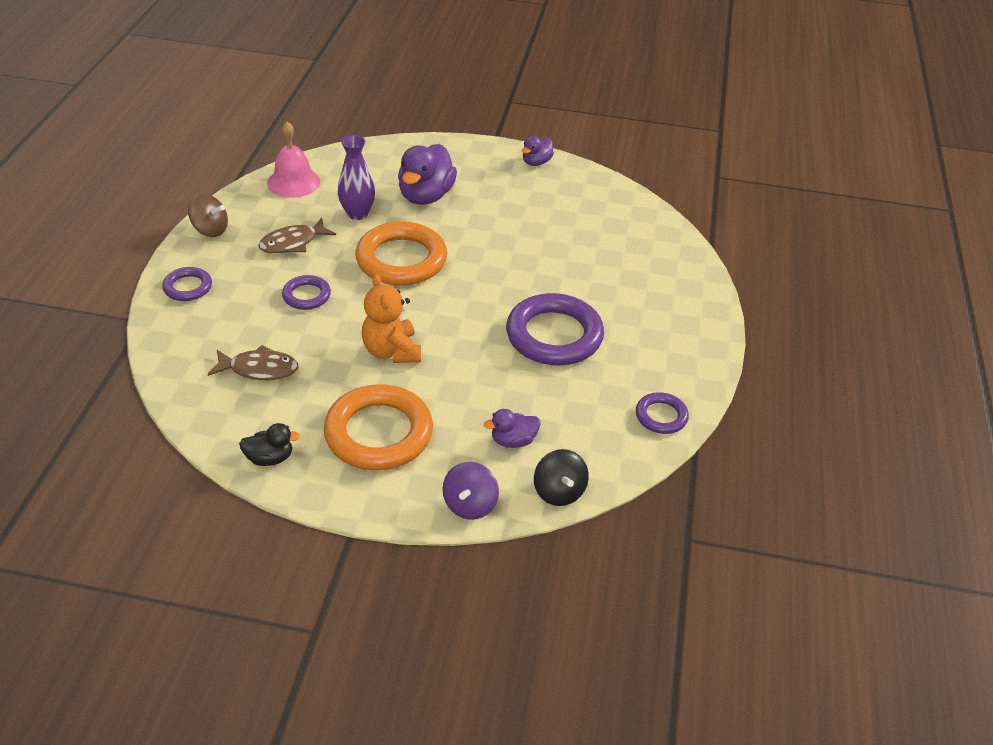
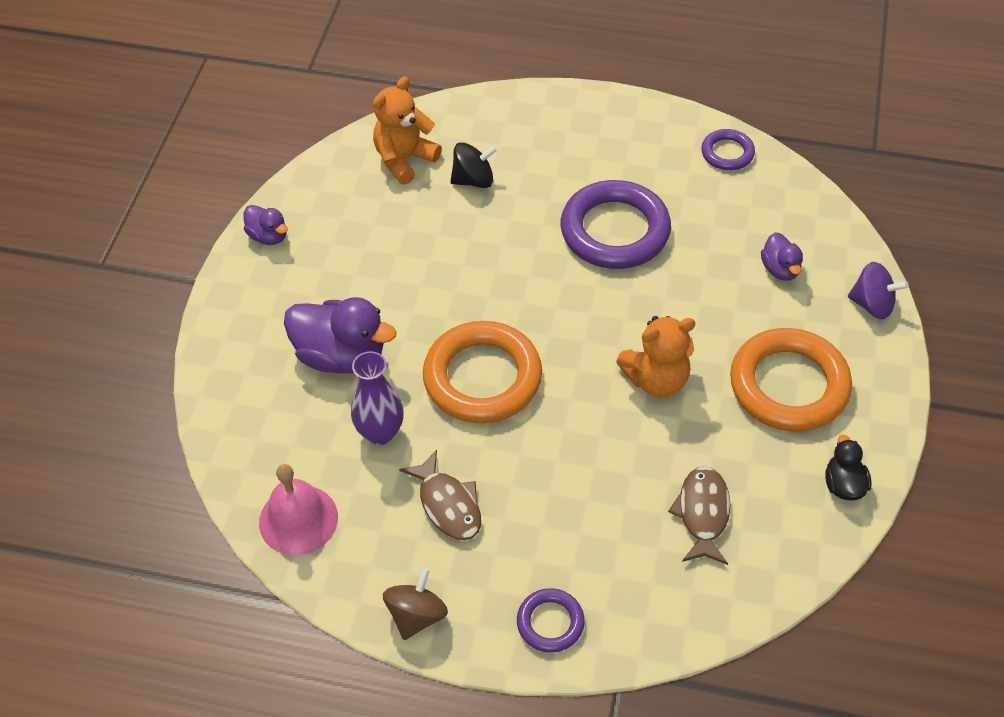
camera: 85 degrees left, 10 degrees up
(306, 295) = (560, 477): purple ring -> none
(559, 491) = (841, 235): black spinning top -> black spinning top (473, 180)
(622, 222) = (404, 159): none -> orange teddy bear

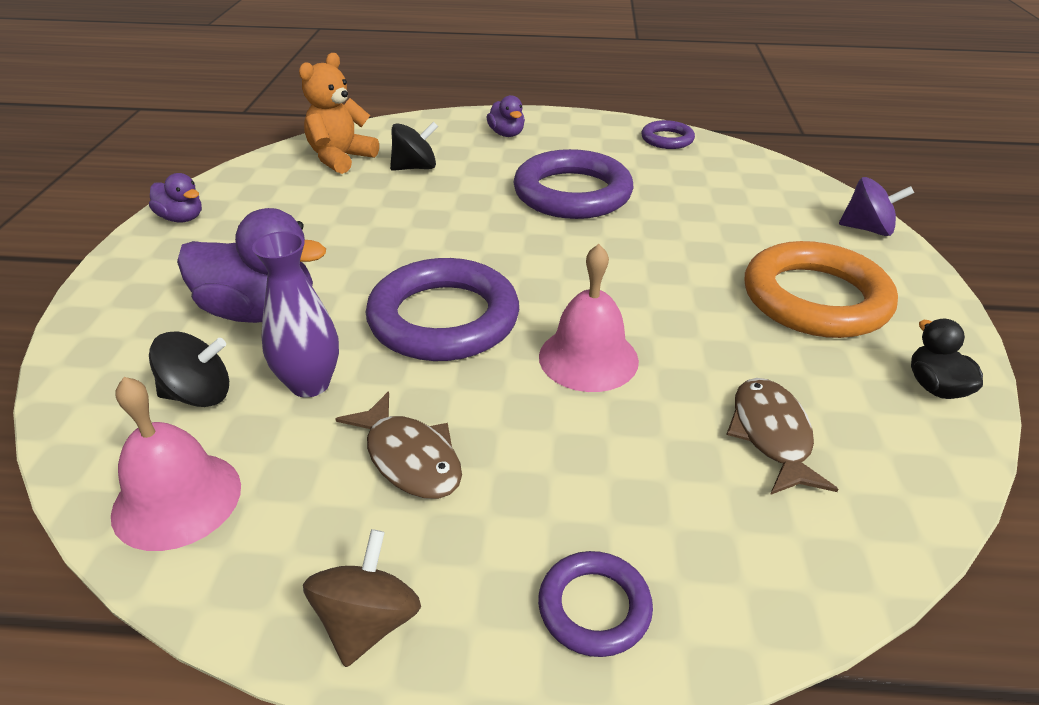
camera: 10 degrees left, 15 degrees down
(303, 434) = (199, 395): none -> black spinning top
(482, 377) = (443, 319): orange ring -> purple ring
(588, 429) = (588, 358): none -> pink bell
(656, 379) = (658, 305): orange teddy bear -> none
(780, 269) = (757, 210): purple duck -> purple duck (506, 134)

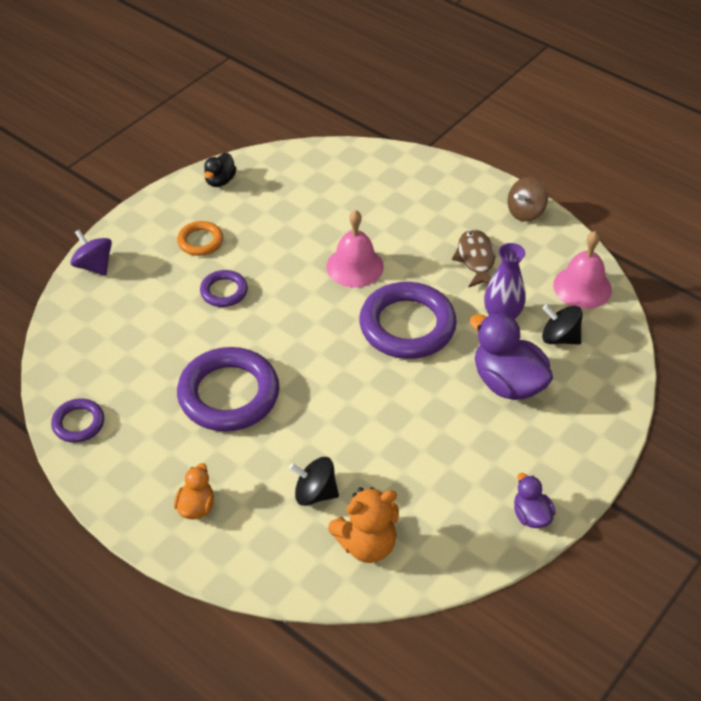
camera: 145 degrees left, 10 degrees up
(506, 134) = (196, 507): purple duck -> orange duck
(594, 607) = (446, 182): purple ring -> purple ring (224, 291)
(771, 435) = (317, 197): brown fish -> none
(815, 299) = (200, 241): orange ring -> orange ring, size x0.51

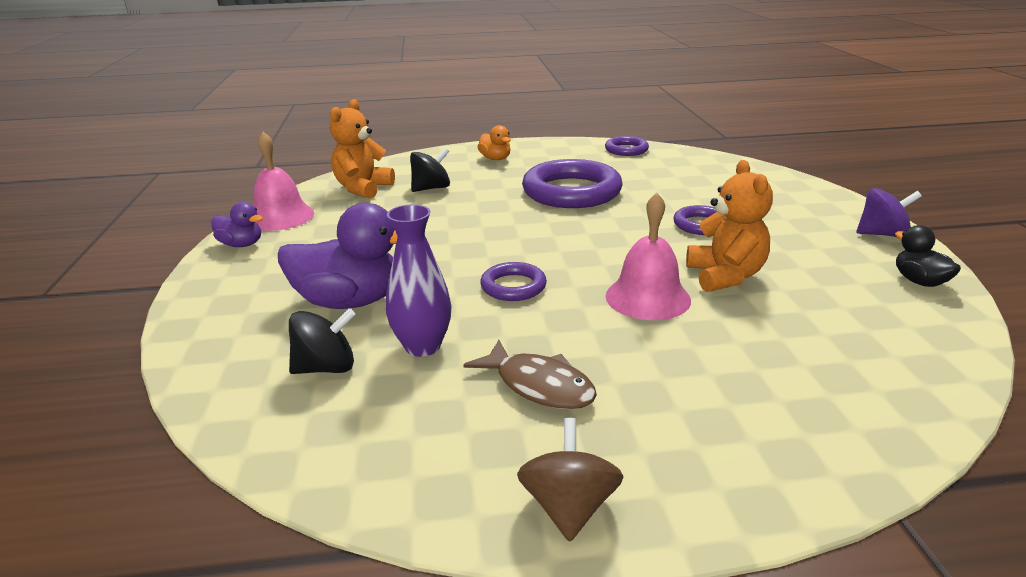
camera: 135 degrees right, 20 degrees down
(94, 266) = (810, 190): purple spinning top -> purple spinning top (882, 234)
(200, 241) = (799, 237): orange ring -> none
(294, 249) = (725, 276): none -> orange teddy bear
(407, 326) = (513, 286): purple ring -> purple ring, size x0.51
(582, 287) = (347, 446): pink bell -> pink bell (280, 216)

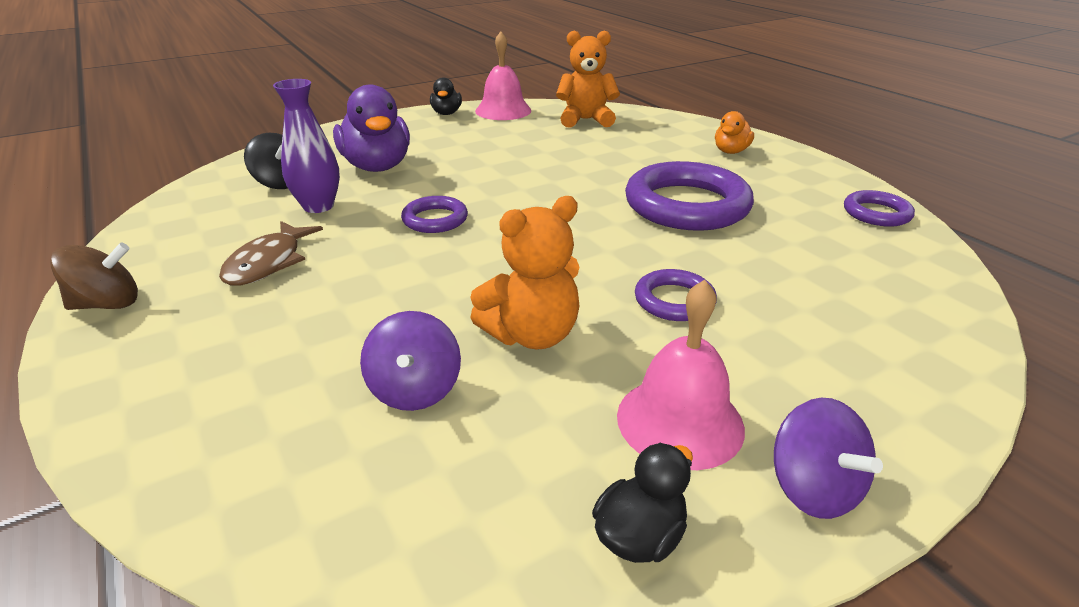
camera: 65 degrees right, 5 degrees up
(241, 244) = (446, 113): purple duck -> black duck
(431, 188) = (616, 143): black spinning top -> none
(647, 297) = (448, 290): pink bell -> pink bell (680, 421)
(781, 328) = (415, 389): none -> purple spinning top

